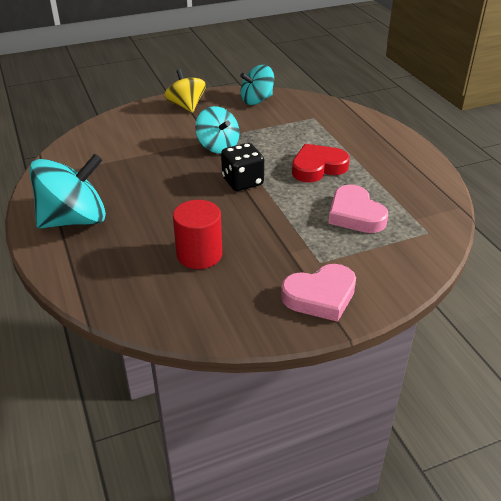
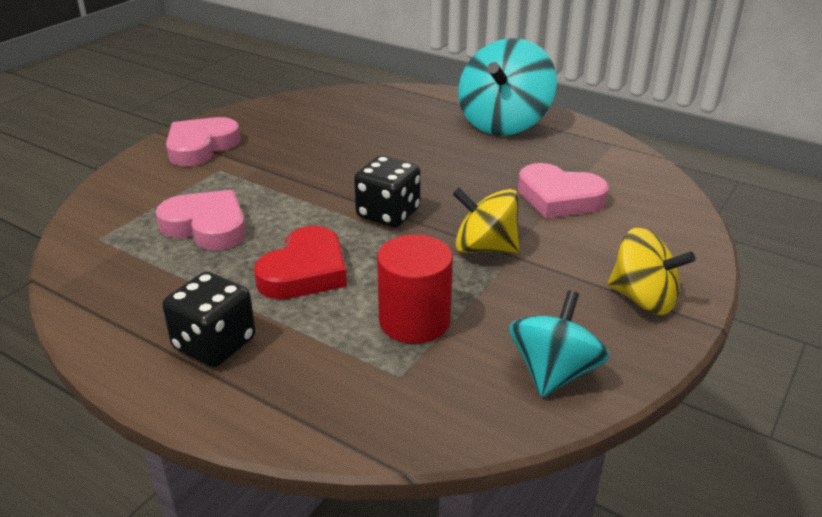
camera: 145 degrees right, 5 degrees down
(140, 155) = (559, 198): none -> pink heart
(199, 254) = (347, 138): red cylinder -> red cylinder (414, 321)
(218, 146) = (485, 248): turquoise spinning top -> yellow spinning top
(382, 152) = (214, 344): none -> black dice

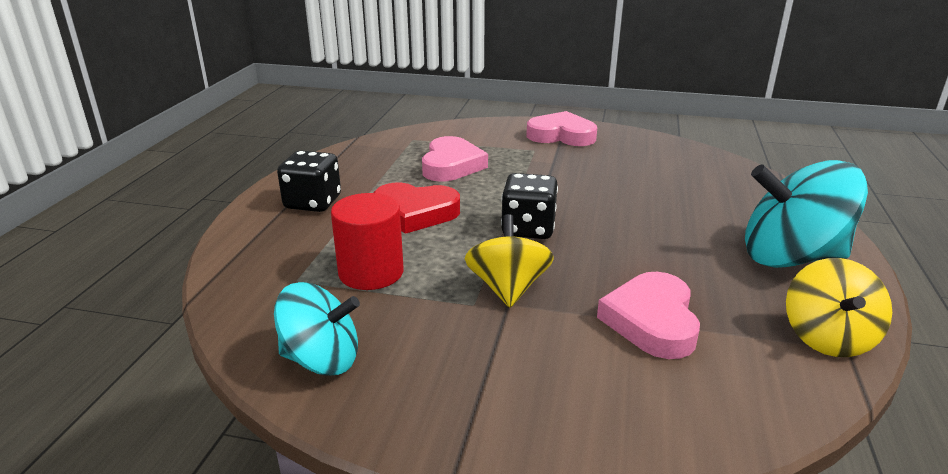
camera: 70 degrees right, 5 degrees down
(643, 299) = (476, 410): yellow spinning top -> yellow spinning top (827, 338)

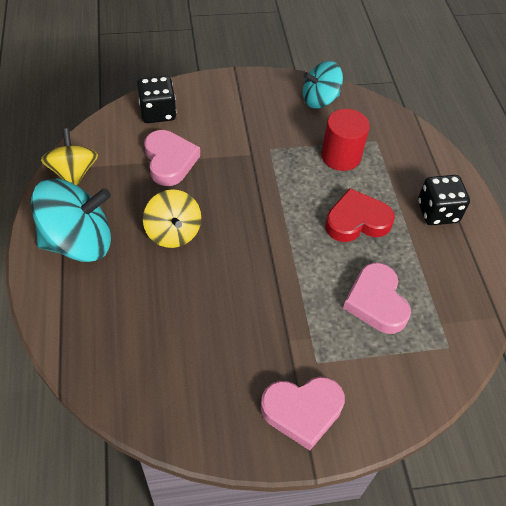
camera: 155 degrees right, 25 degrees up
(508, 288) = (256, 164): yellow spinning top -> yellow spinning top (173, 232)
(528, 229) = (268, 225): black dice -> black dice (158, 112)

